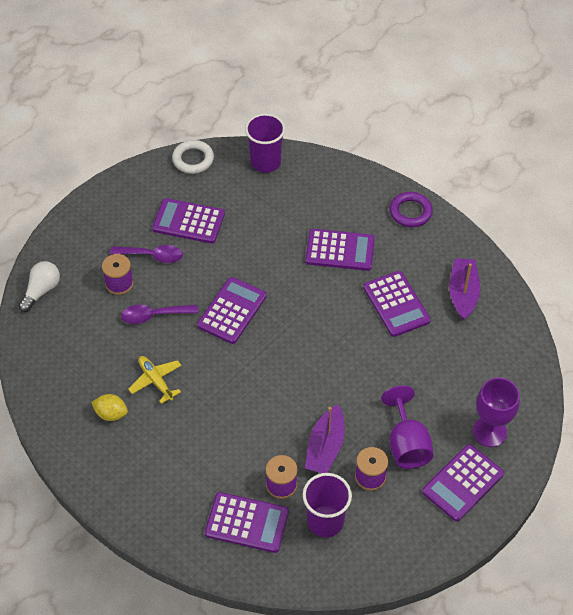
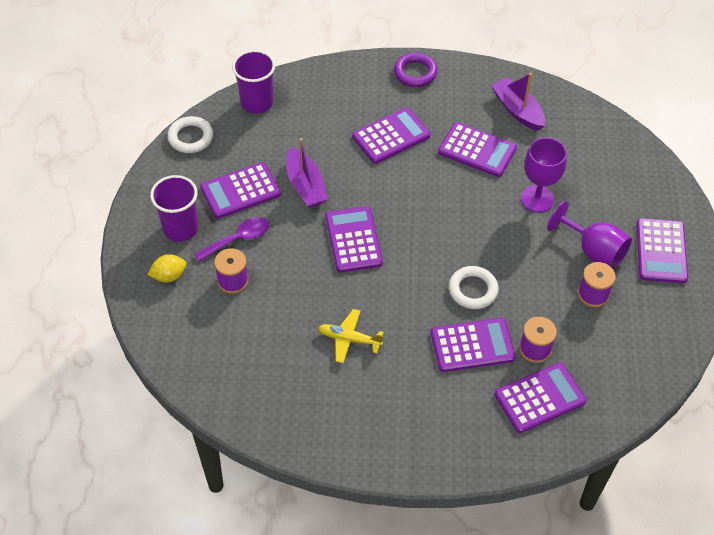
camera: 40 degrees left, 0 degrees up
(41, 291) = (167, 333): white light bulb -> none
(111, 414) = (339, 393): yellow lemon -> yellow lemon (169, 276)
(154, 315) = (291, 287): purple spoon -> none
(238, 448) = (472, 345): none -> purple calculator
(281, 408) = (473, 290): none -> white ring
(325, 447) = (537, 296): purple boat -> purple boat (305, 185)
(325, 521) = (596, 352): purple cup -> purple cup (180, 228)
(489, 432) = (641, 200): purple goblet -> purple goblet (537, 199)

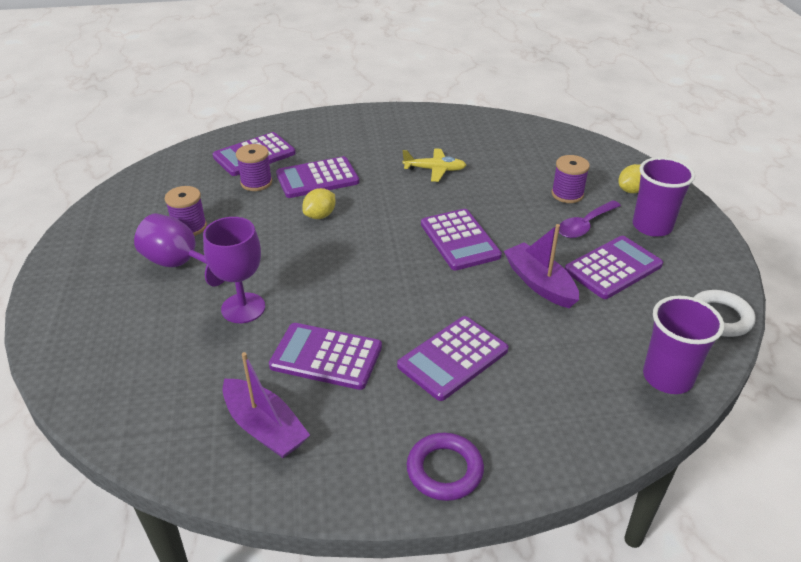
camera: 170 degrees right, 15 degrees down
(473, 290) = (320, 215): white ring -> yellow lemon
(661, 251) = (96, 274): purple calculator -> none

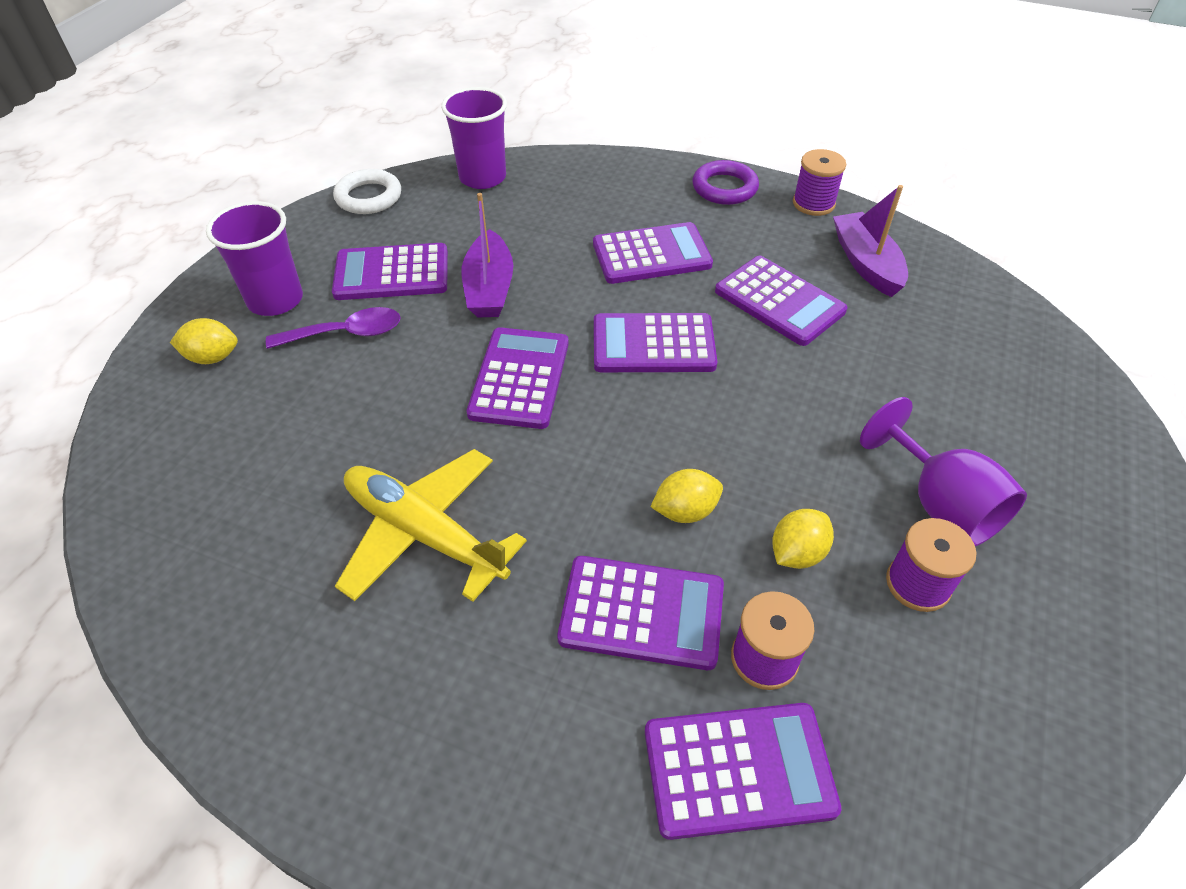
camera: 150 degrees left, 10 degrees up
(243, 308) = (857, 393): purple goblet -> none
(255, 219) = (797, 553): none -> yellow lemon
(397, 289) = (653, 344): none -> purple calculator
(435, 170) = (424, 533): yellow plane -> yellow plane, size x1.68
(567, 194) = (298, 389): purple spool -> purple spool (813, 203)

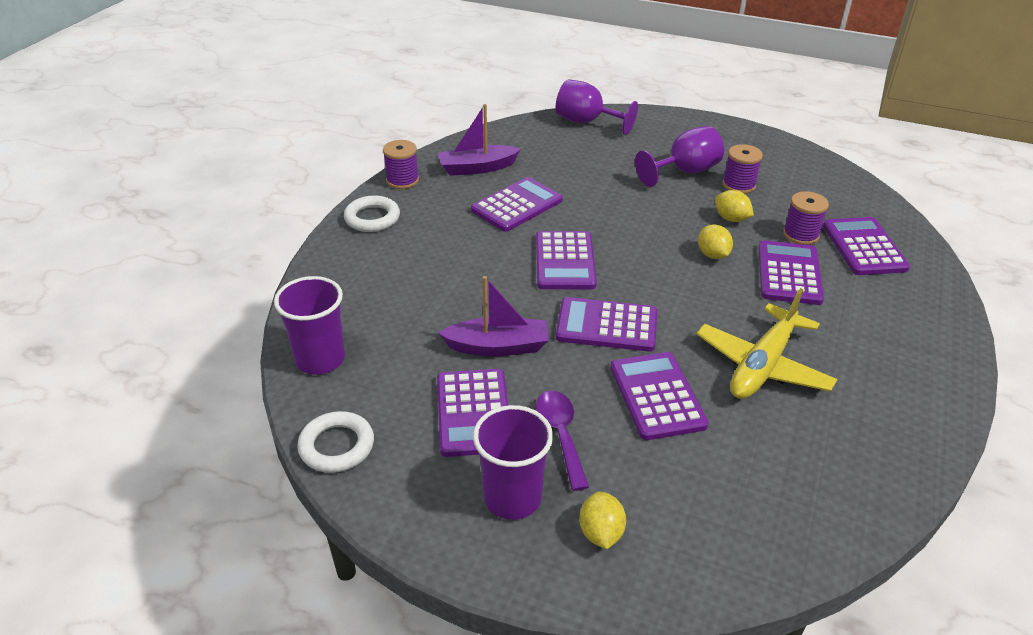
camera: 90 degrees left, 10 degrees down
(651, 254) = (458, 258): purple calculator -> purple calculator (657, 396)
(724, 188) = (372, 218): purple ring -> white ring
(1064, 381) = (586, 122): none -> purple goblet

